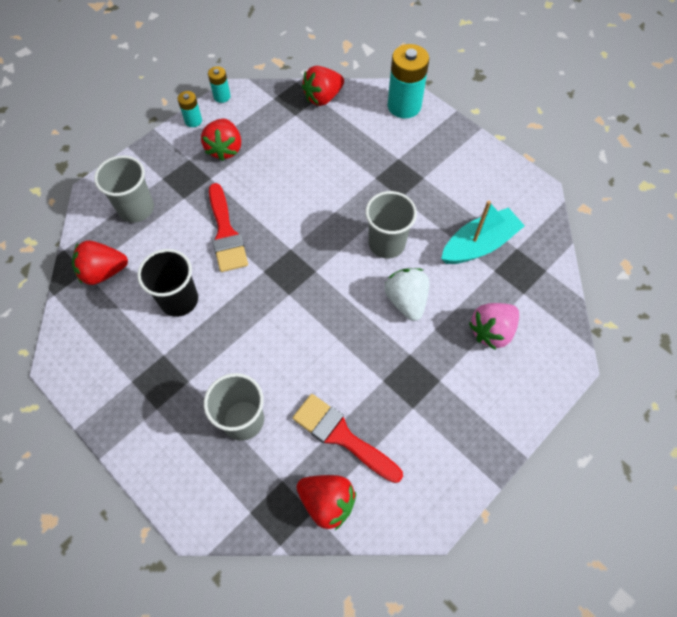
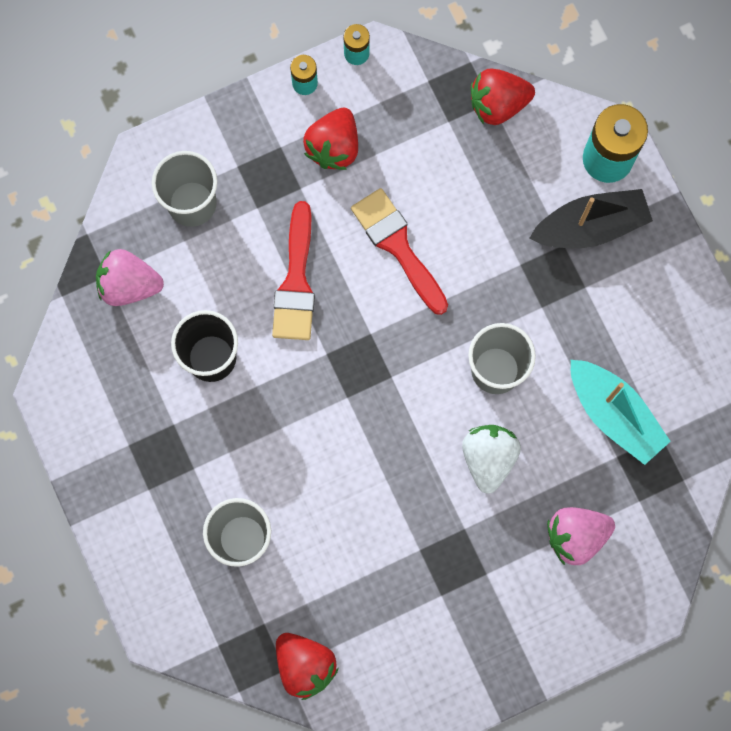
camera: 20 degrees right, 15 degrees up
(103, 272) = (129, 285): red strawberry -> pink strawberry
(341, 436) = (347, 598): red brush -> red brush (397, 246)
(410, 143) = (590, 226): none -> black boat
(479, 245) = (614, 414): turquoise boat -> turquoise boat turned 60 degrees clockwise

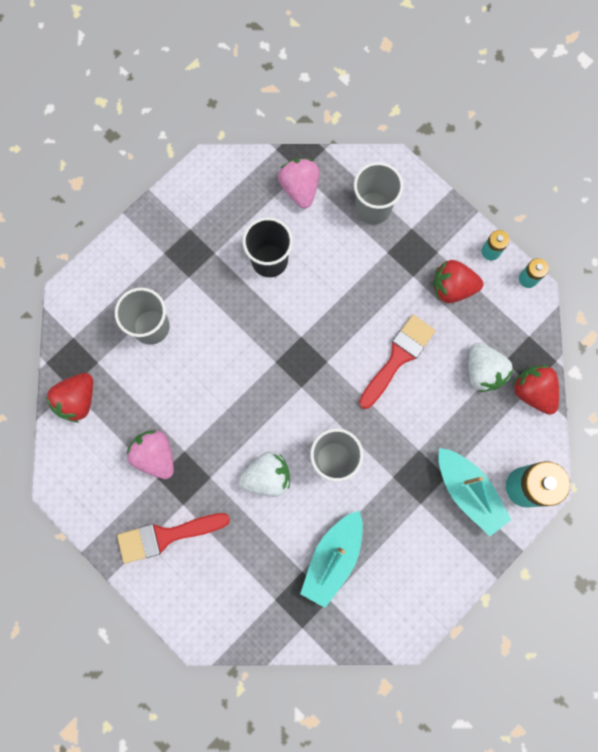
camera: 70 degrees right, 0 degrees up
(296, 282) = (344, 297): red brush -> red brush (166, 536)
(452, 152) = (483, 371): none -> white strawberry
(576, 536) = (232, 561): pink strawberry -> pink strawberry (155, 455)
(590, 226) = (468, 492): black boat -> turquoise boat

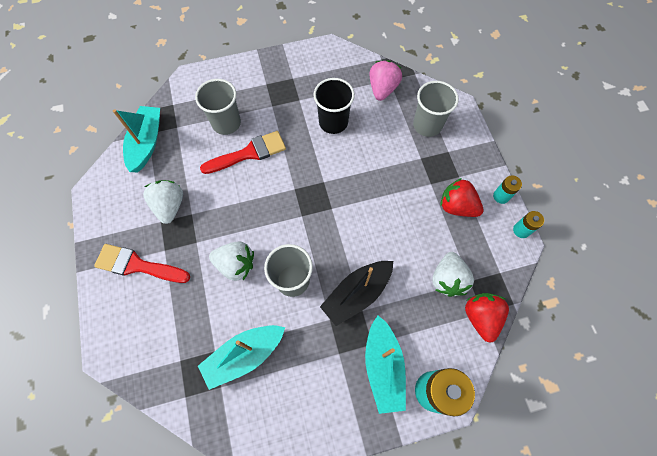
camera: 30 degrees right, 10 degrees down
(77, 400) = (146, 143): red strawberry -> turquoise boat
(155, 455) = (170, 206): pink strawberry -> white strawberry
(398, 357) = (386, 233): red brush -> red brush (249, 153)
(404, 436) = (357, 294): none -> black boat

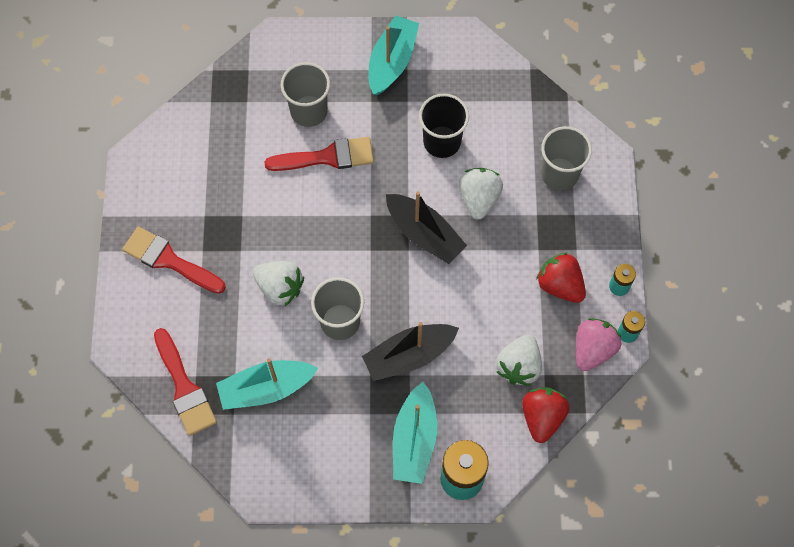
camera: 15 degrees right, 0 degrees up
(146, 143) = (207, 114): turquoise boat -> turquoise boat (392, 62)
(170, 206) = (219, 200): white strawberry -> white strawberry (479, 198)
(172, 374) = (184, 387): none -> red brush
(340, 193) = (424, 234): none -> black boat
(382, 89) = (518, 112): pink strawberry -> pink strawberry (593, 349)

